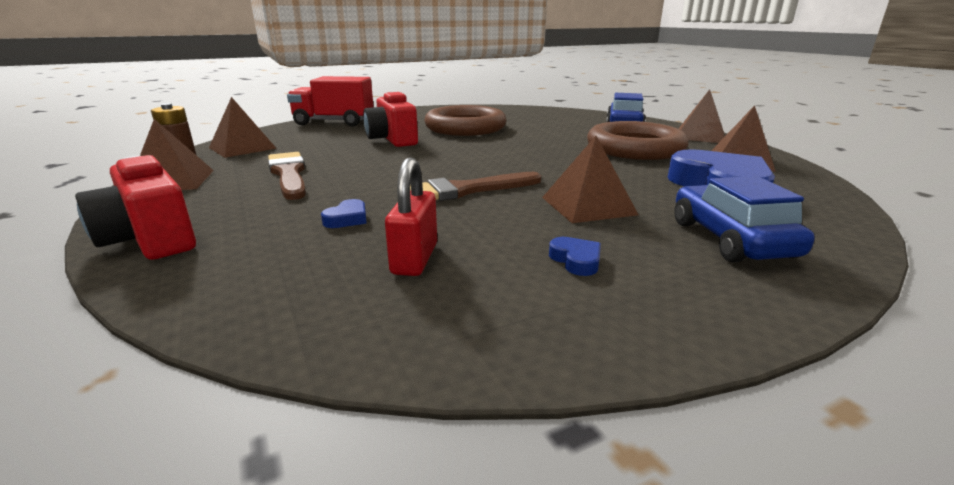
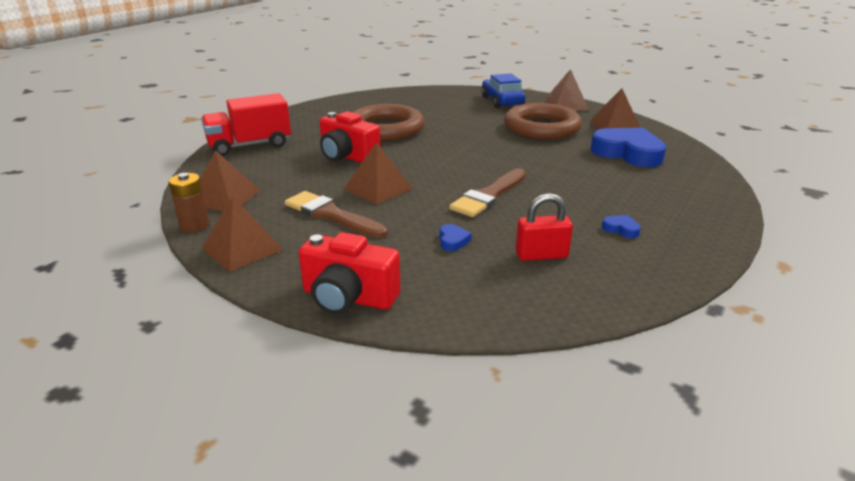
camera: 30 degrees left, 5 degrees up
(414, 259) = (541, 255): red padlock -> red padlock turned 75 degrees counterclockwise
(588, 206) = (578, 188): brown pyramid -> brown pyramid (378, 188)
(730, 239) = (672, 193): blue car -> none

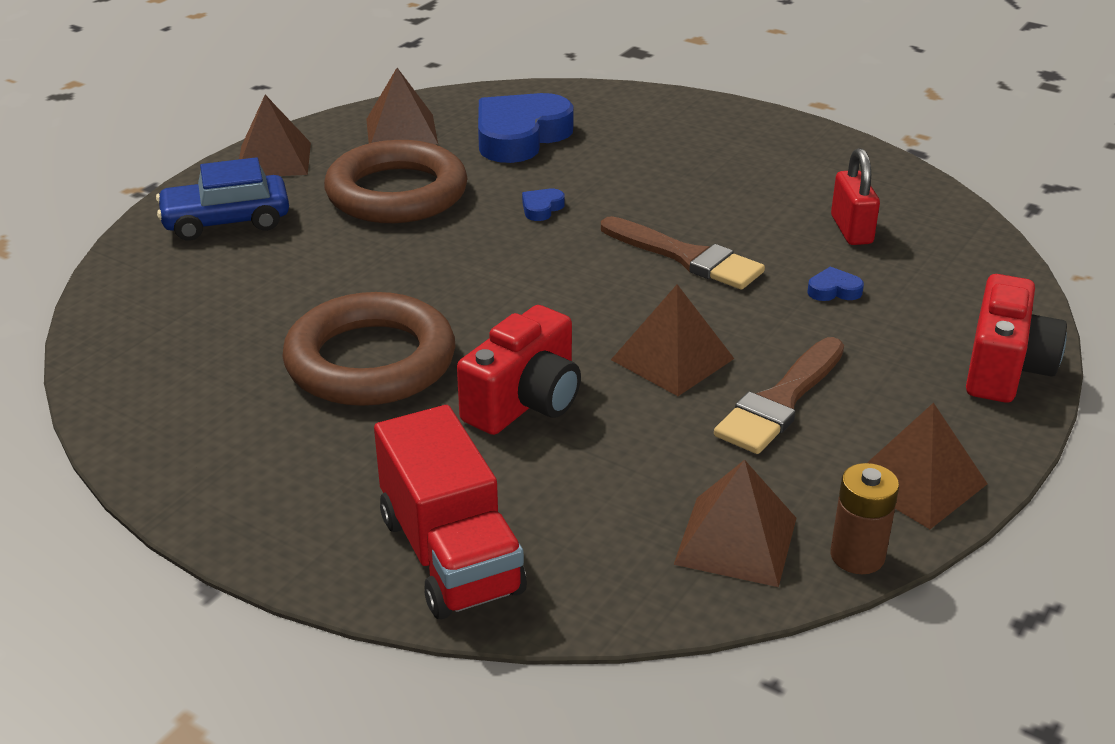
camera: 90 degrees left, 5 degrees up
(621, 229) = (770, 173): blue heart -> blue heart (541, 208)

